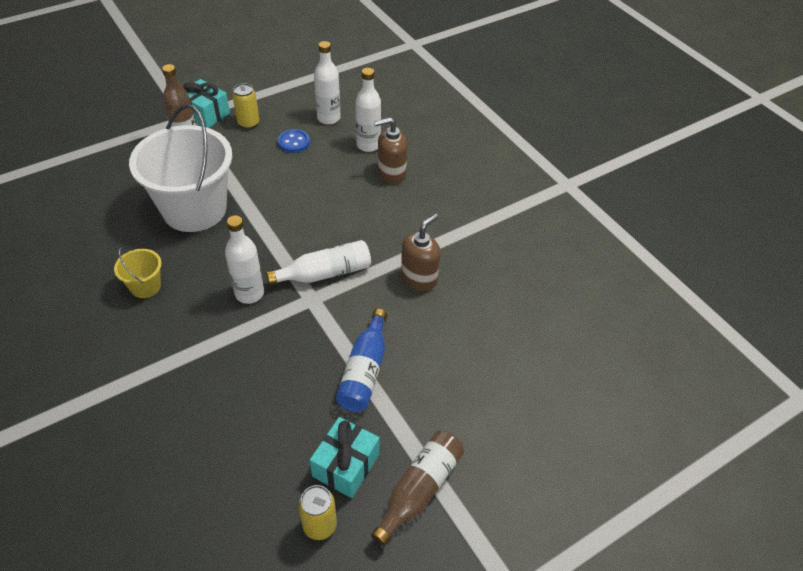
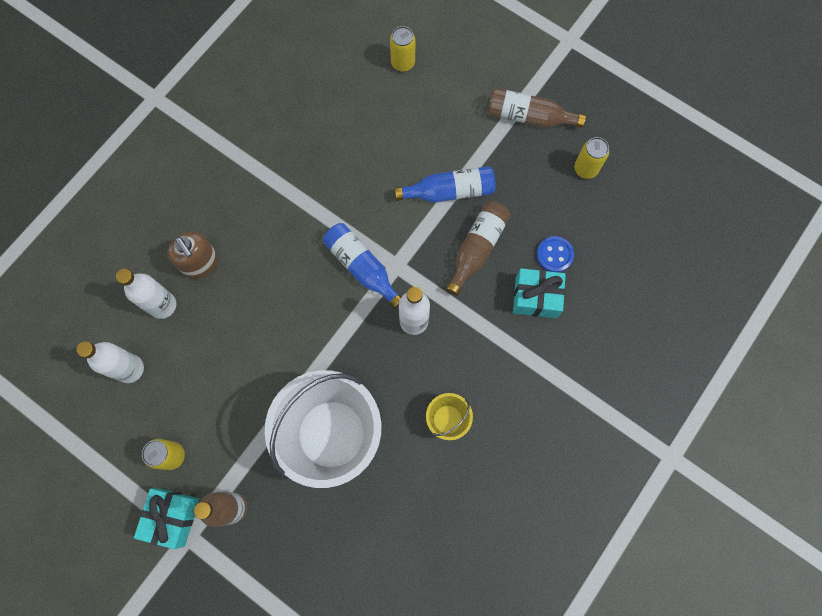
camera: 110 degrees left, 25 degrees up
(288, 371) = (477, 248): none -> brown bottle
(294, 142) = (187, 387): blue button -> blue button (554, 255)
(325, 273) = (362, 267): white bottle -> blue bottle
(346, 465) = (535, 171): turquoise gift -> turquoise gift (536, 297)
(419, 278) = (333, 186): brown soap dispenser -> none
(541, 384) = (403, 63): none -> yellow can

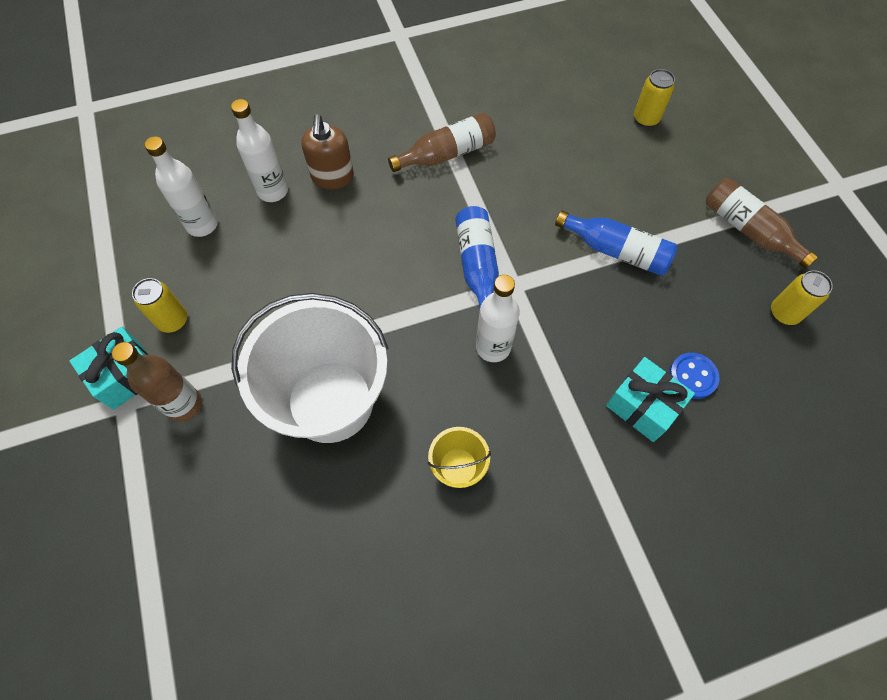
camera: 35 degrees right, 10 degrees down
(477, 248) = (609, 319): brown bottle -> brown bottle (447, 154)

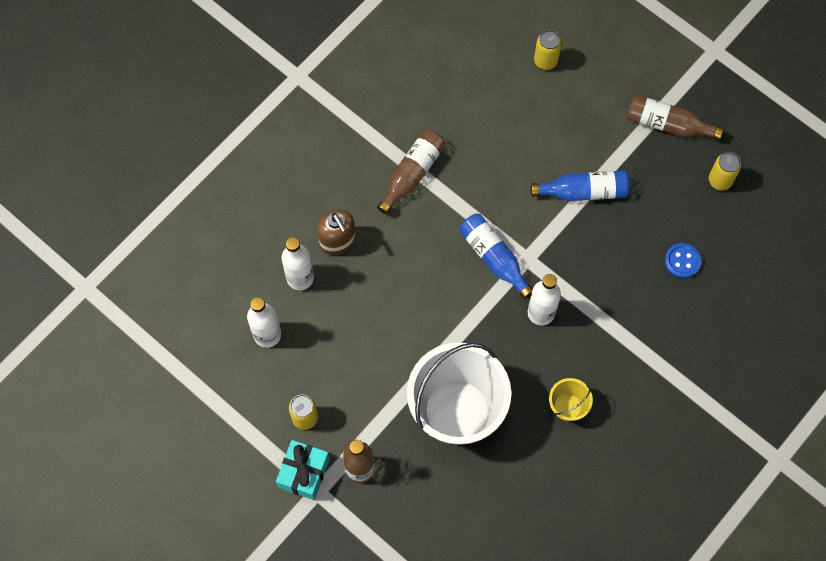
camera: 30 degrees left, 5 degrees up
(642, 406) = (661, 300): turquoise gift -> none

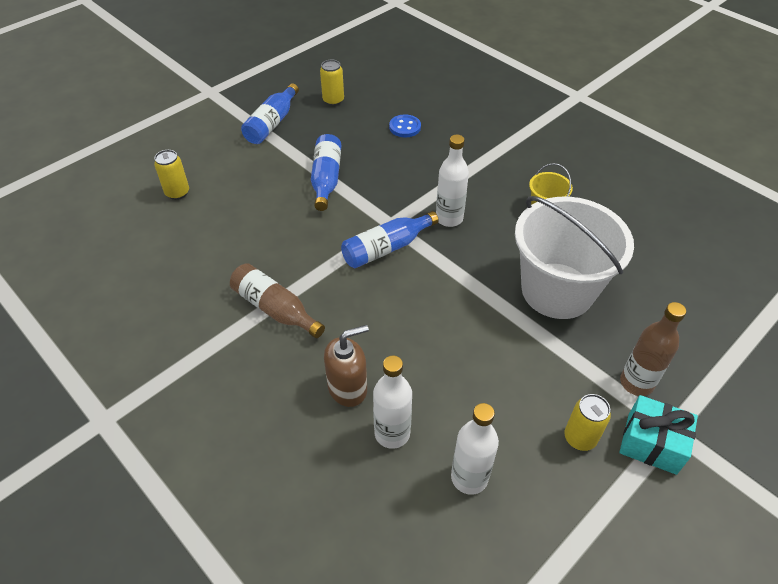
camera: 85 degrees left, 20 degrees down
(667, 124) = (272, 123): brown bottle -> blue bottle

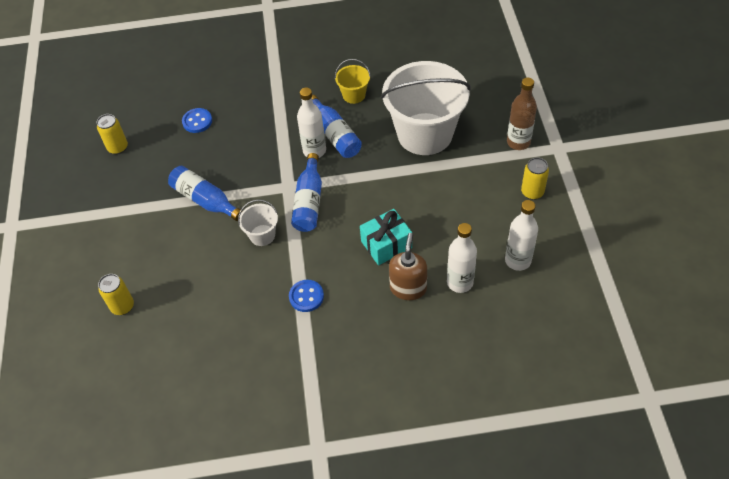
camera: 50 degrees left, 5 degrees up
(272, 123) = (103, 202): blue bottle -> blue bottle (335, 134)
(275, 309) = (306, 296): brown bottle -> blue button
(320, 237) = (262, 235): none -> white bucket
(651, 443) = (559, 162): turquoise gift -> turquoise gift (386, 244)

